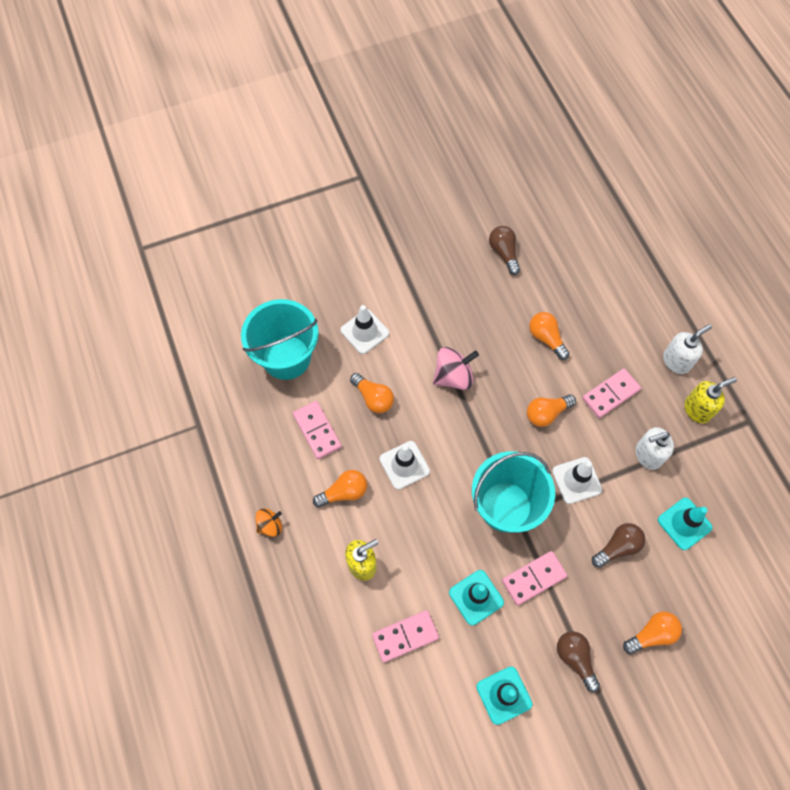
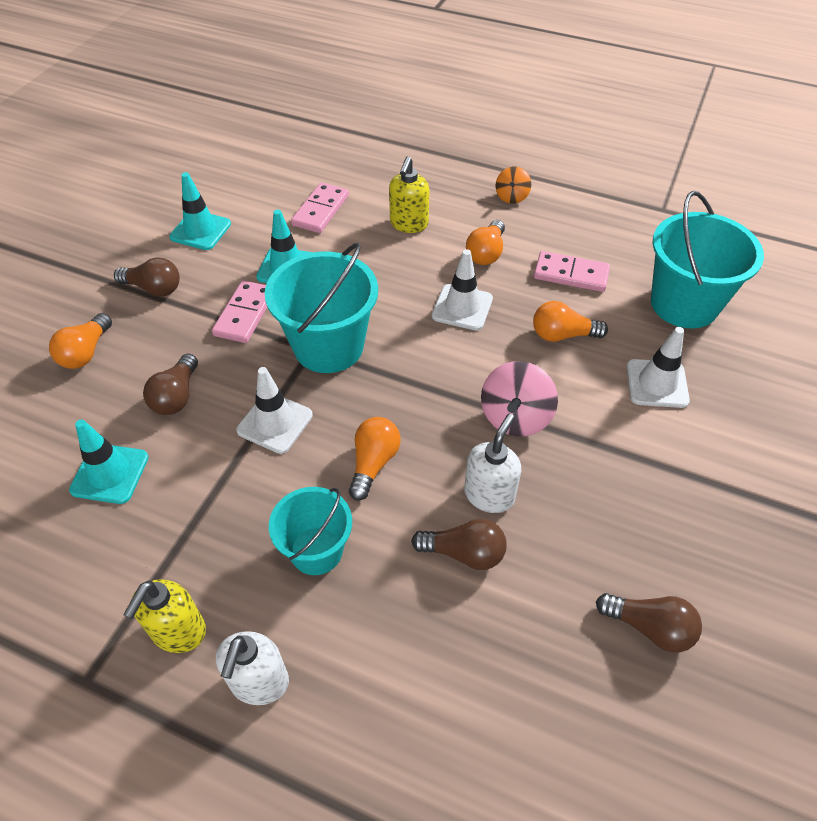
camera: 135 degrees right, 15 degrees down
(546, 338) = (464, 553): orange light bulb -> brown light bulb
(610, 394) = (316, 551): pink domino -> turquoise bucket
(647, 455) = (209, 514): white soap dispenser -> white soap dispenser (489, 495)

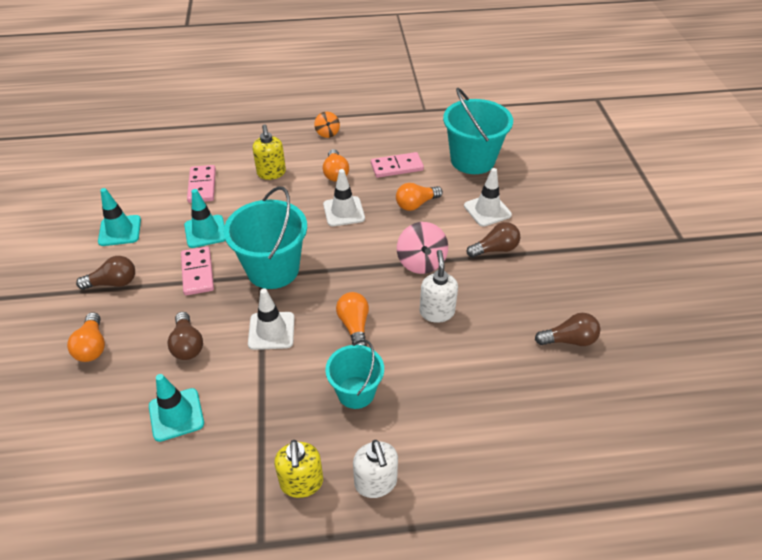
camera: 30 degrees left, 5 degrees down
(464, 553) = (445, 350): brown light bulb -> brown light bulb (495, 249)

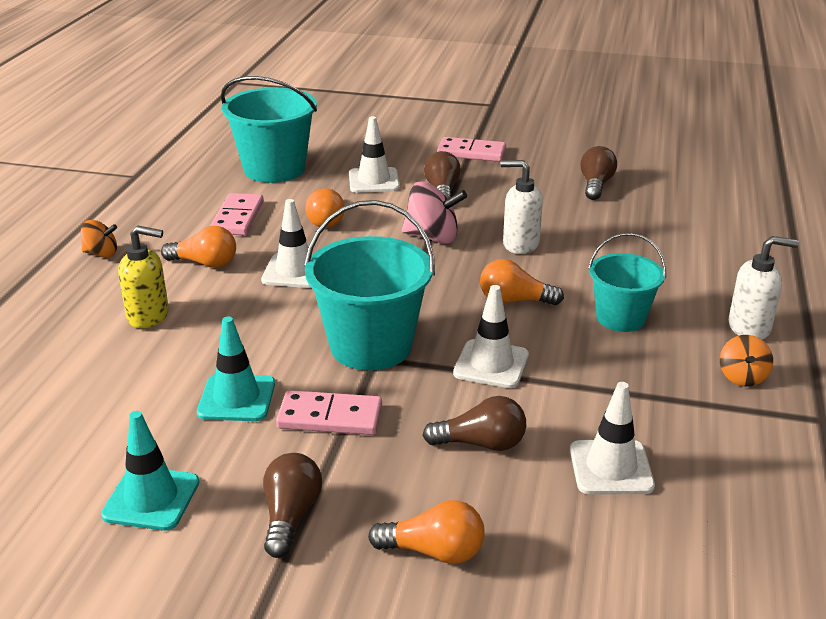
camera: 70 degrees left, 15 degrees down
(176, 414) = (611, 468): turquoise traffic cone -> white traffic cone
(202, 186) = (112, 388): pink domino -> pink domino (471, 153)
(301, 483) = (742, 377): yellow soap dispenser -> orange spinning top

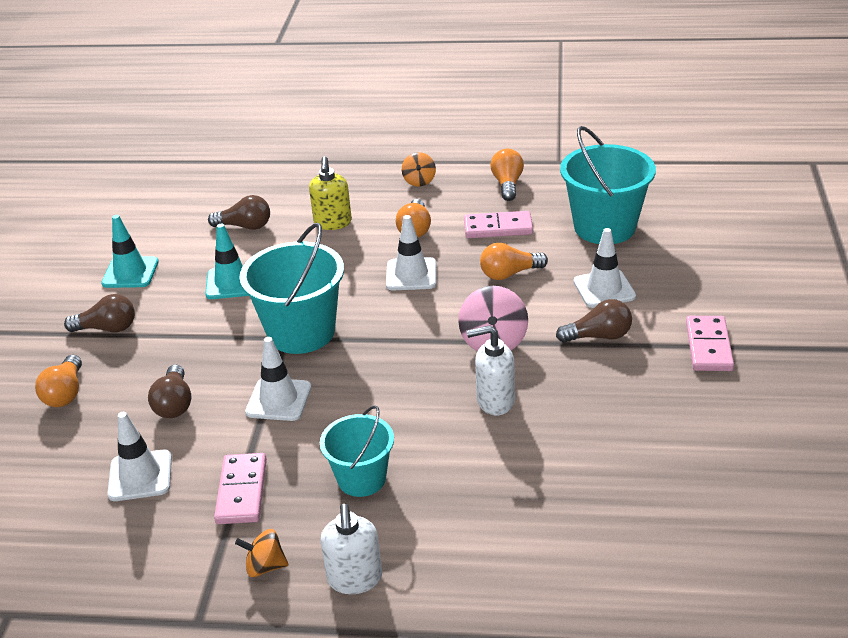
camera: 85 degrees right, 5 degrees up
(330, 417) = (209, 327): pink domino -> pink domino (242, 491)
(514, 301) = (383, 405): orange light bulb -> orange light bulb (507, 184)
(520, 244) = (495, 401): white soap dispenser -> white soap dispenser turned 105 degrees counterclockwise
(595, 185) = (663, 452): brown light bulb -> brown light bulb (245, 226)

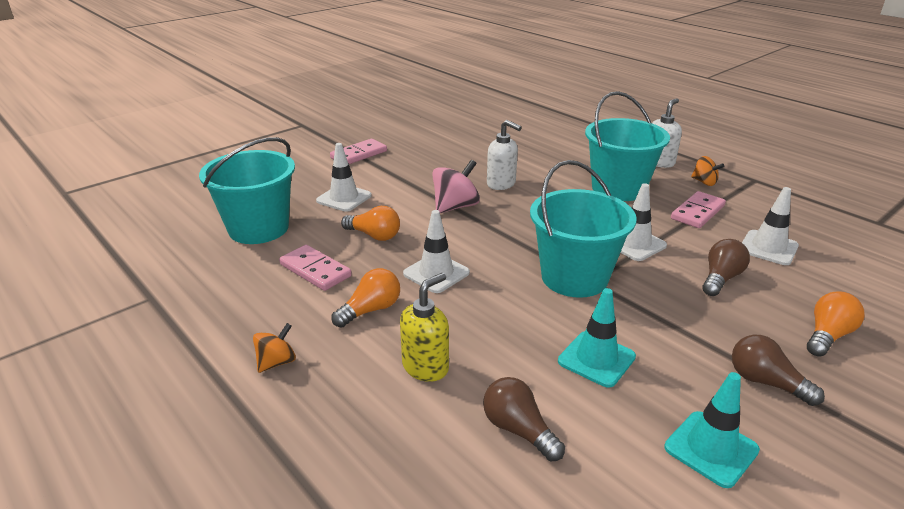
camera: 140 degrees left, 5 degrees down
(361, 478) = (618, 188): turquoise bucket -> turquoise bucket, size x1.62
(507, 184) = (229, 303): orange light bulb -> none
(598, 336) = (396, 182): brown light bulb -> none

